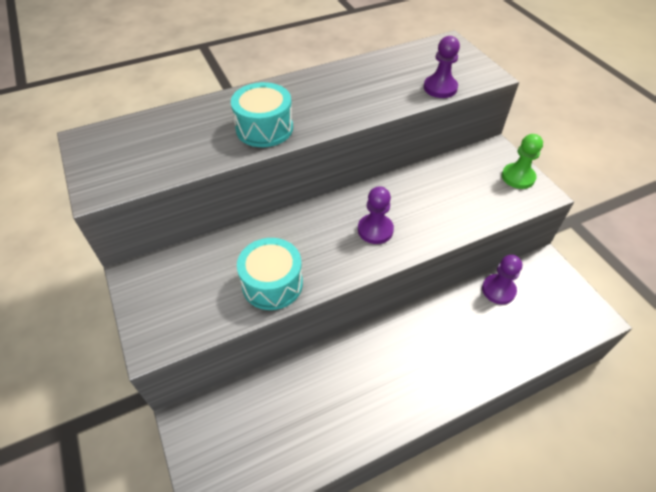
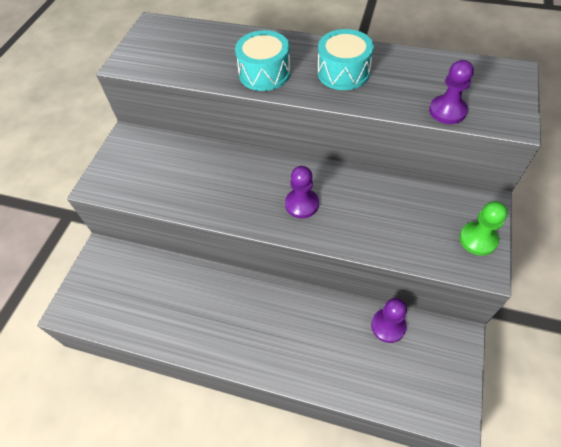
camera: 45 degrees right, 5 degrees up
(272, 284) = (193, 195): turquoise drum -> turquoise drum (343, 72)

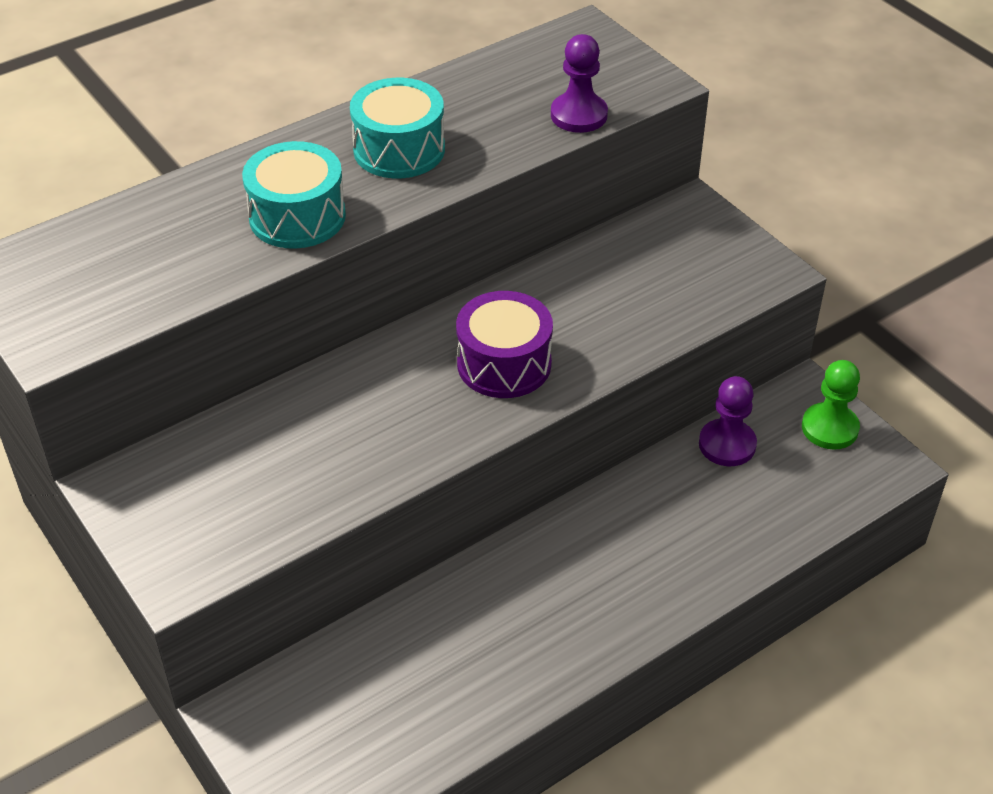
camera: 55 degrees left, 10 degrees down
(301, 204) = (504, 364): purple pawn -> purple drum
(478, 239) = (732, 249): green pawn -> green pawn (829, 428)

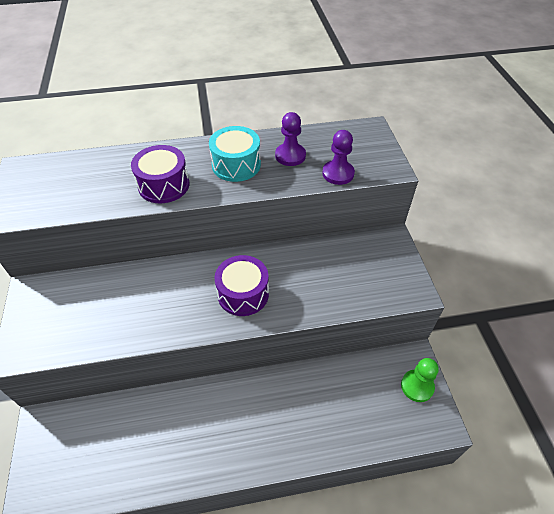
camera: 25 degrees right, 5 degrees up
(297, 216) = (164, 185): turquoise drum -> purple drum
(727, 444) = (356, 373): purple pawn -> purple pawn (290, 156)

